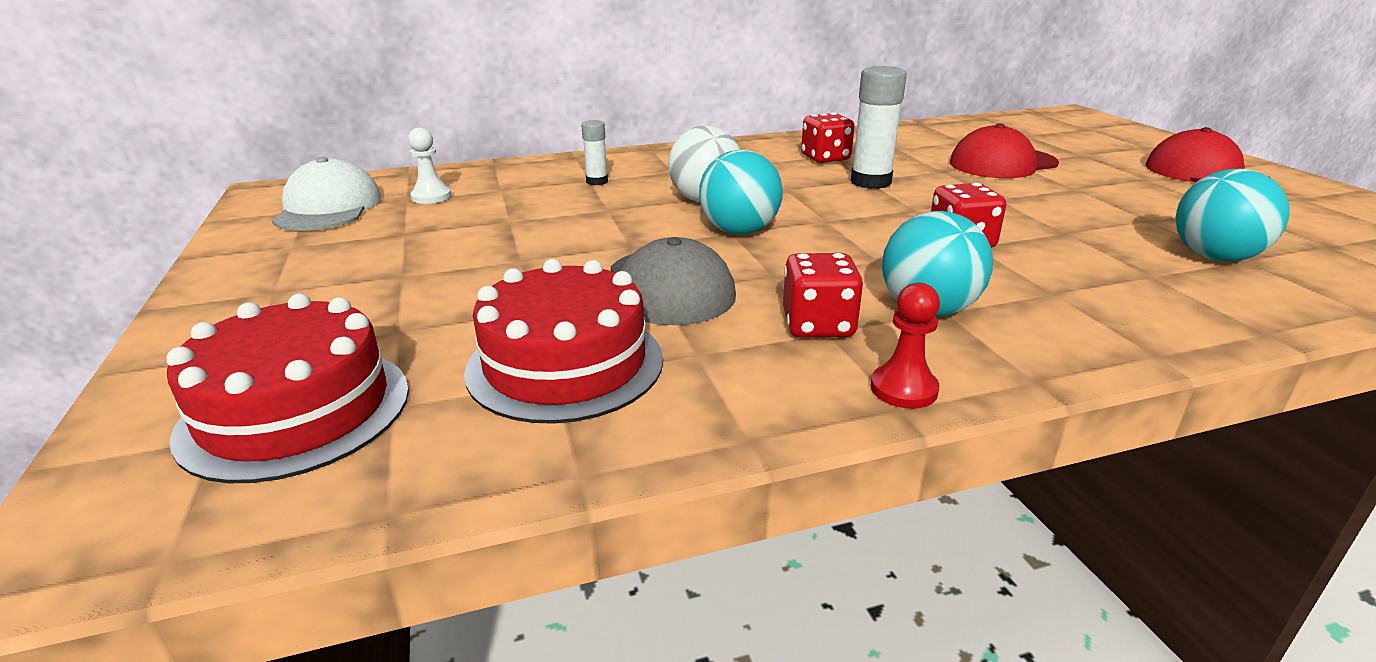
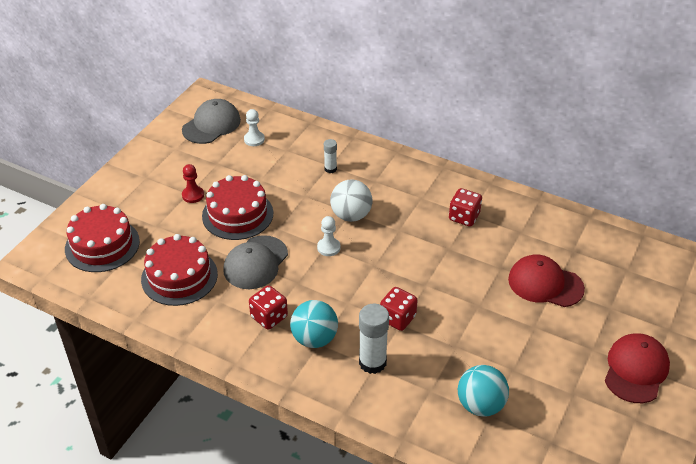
camera: 45 degrees right, 15 degrees up
(328, 208) = (211, 125): white cap -> grey cap
(538, 259) = (237, 214): none -> red cake
(739, 231) = (328, 247): turquoise ball -> white pawn
(870, 182) = (446, 252): white glue stick -> white glue stick (372, 362)
(903, 389) = (247, 359): red pawn -> red pawn (193, 195)

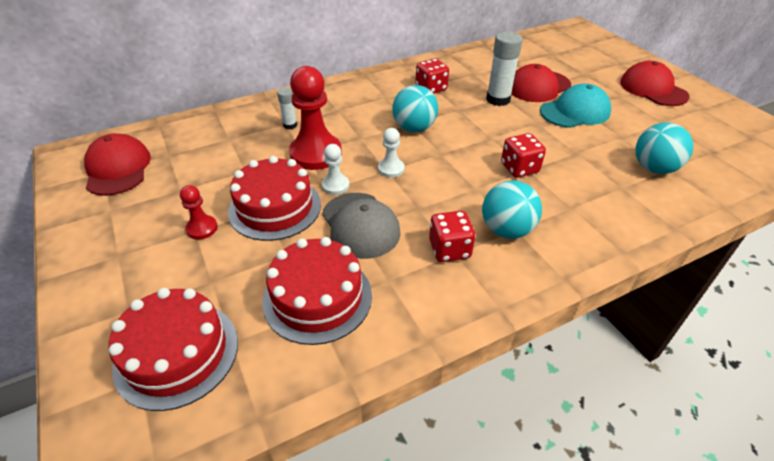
camera: 55 degrees left, 0 degrees up
(211, 125) = (118, 169): grey cap -> red cap
(254, 139) = (184, 151): white pawn -> white pawn (335, 185)
(310, 201) = (316, 154): none -> red pawn
(351, 215) = (364, 139): white ball -> none
(372, 362) = (565, 206): white glue stick -> white glue stick (498, 99)
(393, 235) = (414, 128): none -> turquoise ball
(525, 324) = (575, 111): none -> turquoise cap

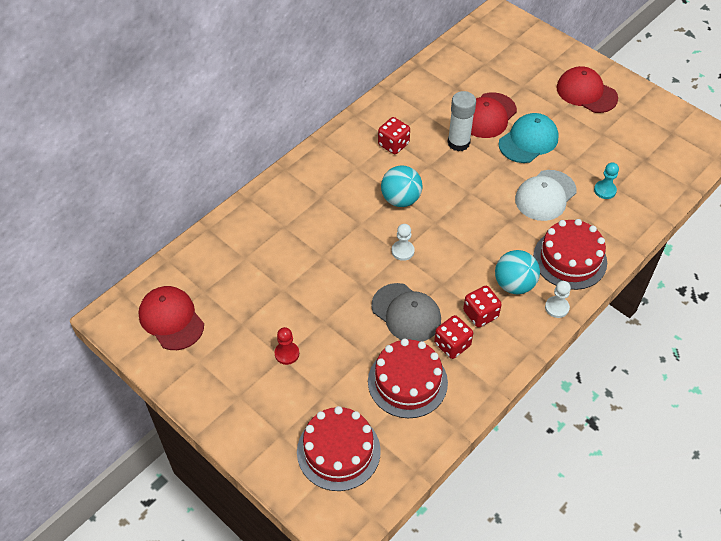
camera: 20 degrees left, 10 degrees up
(275, 207) = (331, 317): red cake -> red cake (570, 259)
(290, 125) = (290, 227): white glue stick -> none
(316, 154) = (332, 253): red pawn -> none
(335, 185) = (367, 281): white pawn -> white pawn (557, 307)
(519, 168) = (503, 220): red dice -> red dice (452, 344)
(578, 158) = (545, 195): none -> white cap
(654, 168) = (605, 190): turquoise ball -> turquoise pawn

